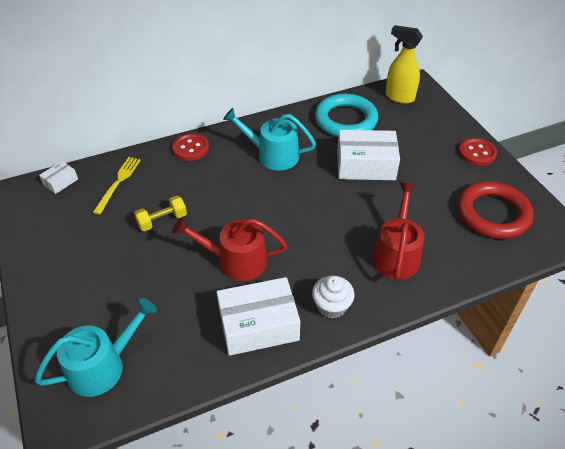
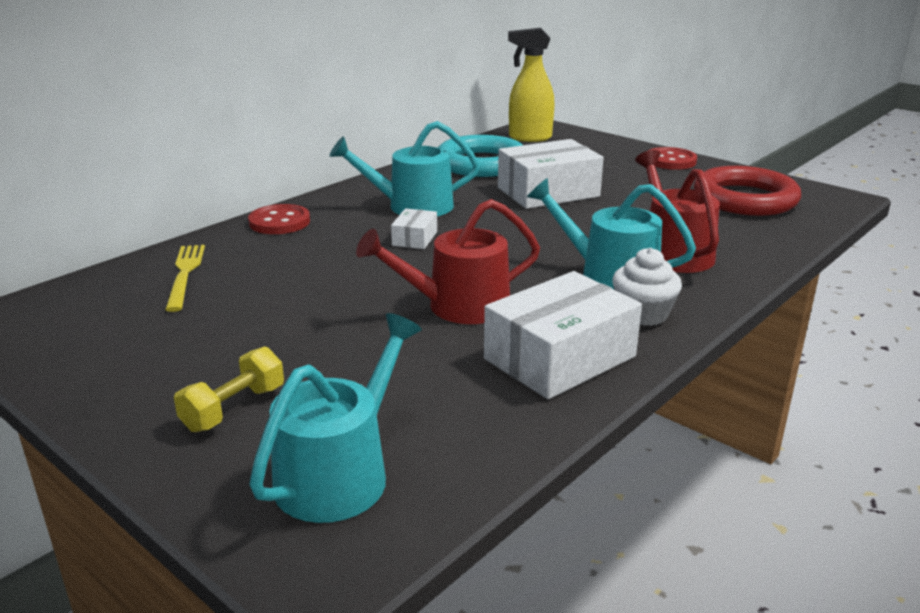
camera: 25 degrees left, 20 degrees down
(60, 182) = (74, 293): white box -> white box (415, 238)
(162, 220) = (298, 294): yellow dumbbell -> yellow dumbbell (234, 409)
(339, 264) = (609, 275): none -> turquoise watering can

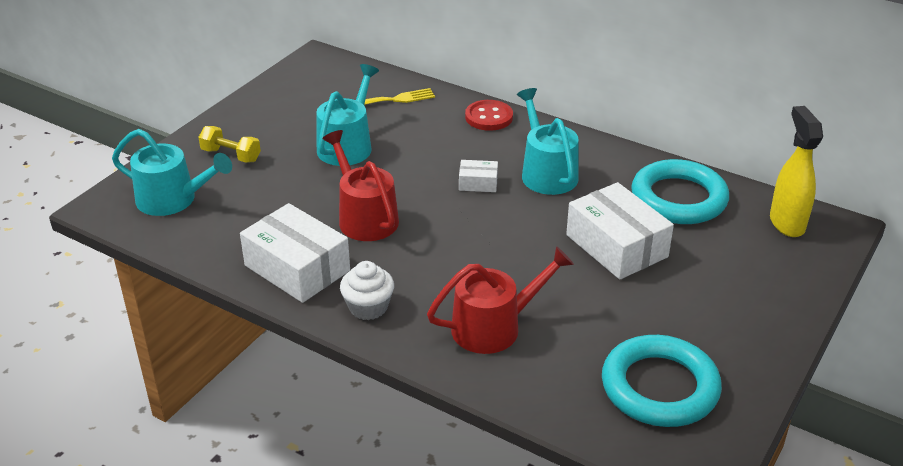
camera: 80 degrees right, 10 degrees up
(609, 275) = (434, 289): turquoise watering can -> turquoise watering can (347, 145)
(670, 161) = (765, 333): red button -> none
(745, 199) = (659, 387): red ring -> turquoise ring

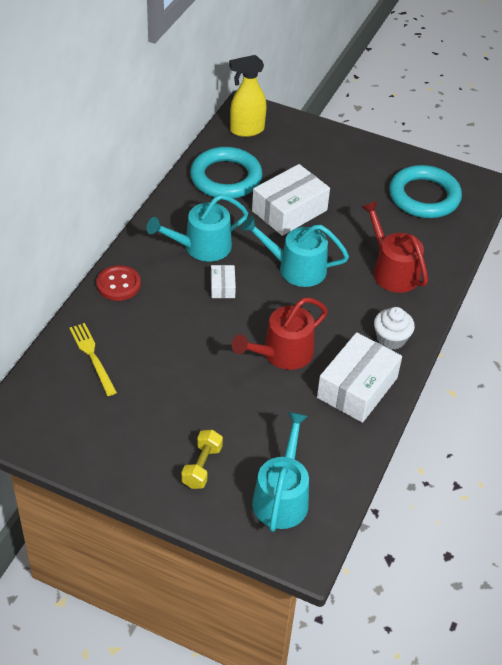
camera: 100 degrees left, 10 degrees up
(347, 145) = (175, 379): turquoise watering can -> turquoise watering can (296, 268)

